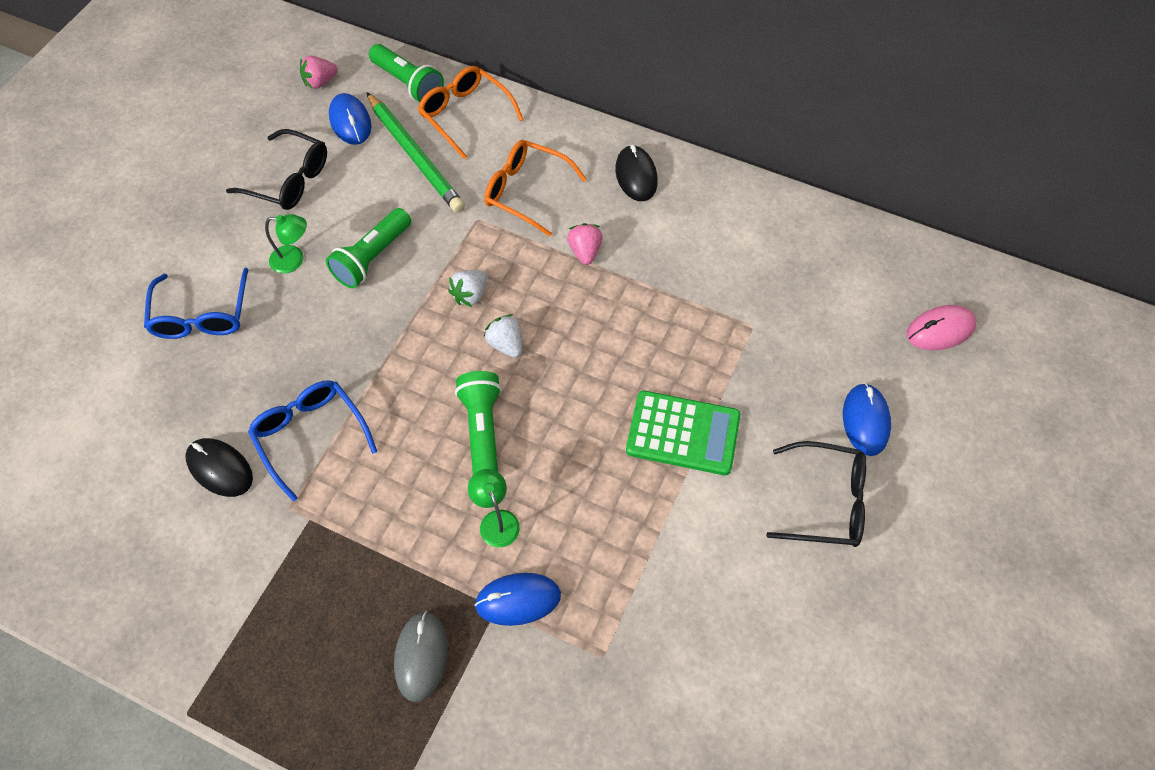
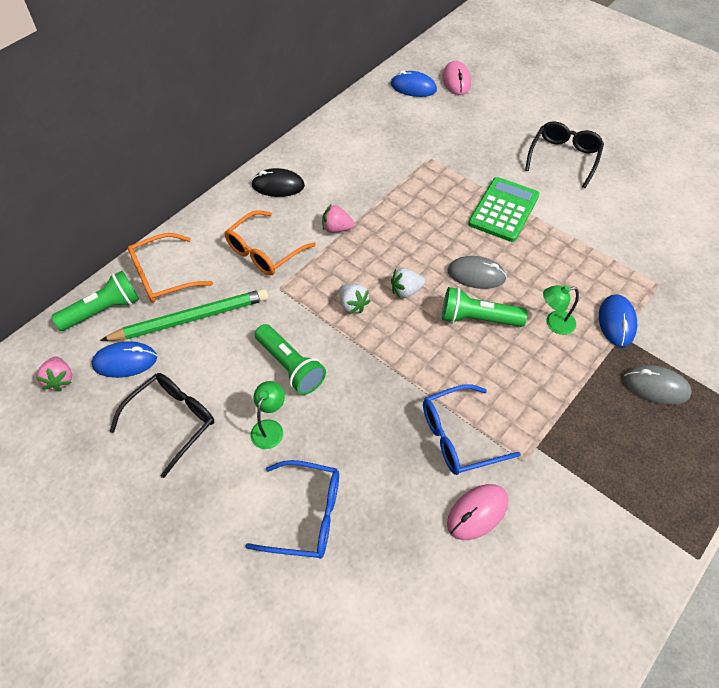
camera: 75 degrees left, 5 degrees down
(220, 468) = (477, 512): black mouse -> pink mouse
(553, 417) = (476, 275): none -> grey mouse
(865, 421) = (512, 127): blue mouse -> blue mouse (413, 87)

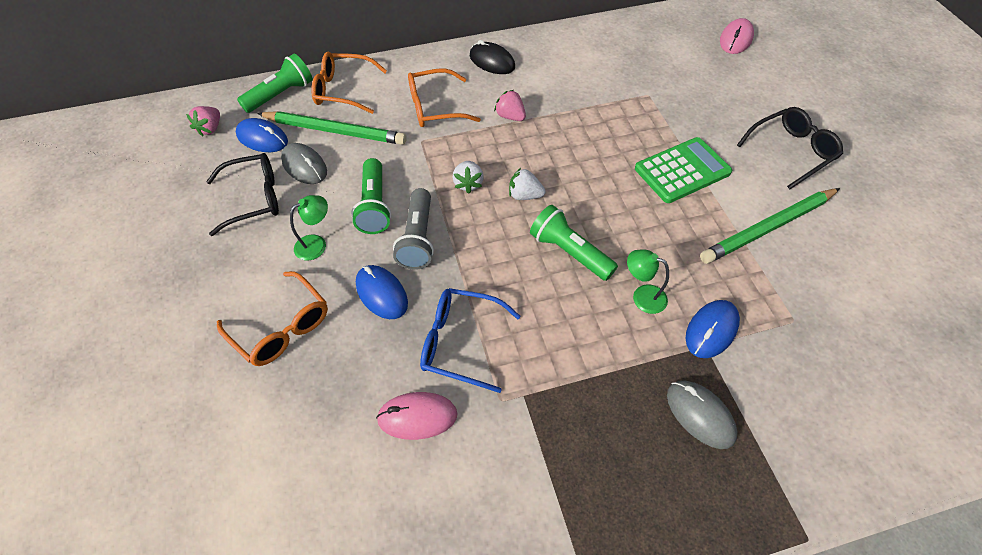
camera: 35 degrees right, 0 degrees up
(103, 310) = (281, 95): green flashlight -> green flashlight turned 45 degrees counterclockwise
(305, 515) = (281, 327): blue glasses -> orange glasses
(352, 373) = (418, 238): none -> grey flashlight
(413, 87) = (686, 30): blue mouse -> blue mouse (382, 293)
(476, 275) = (602, 214): grey mouse -> grey mouse (304, 166)
(593, 225) = (768, 228): none -> green pencil

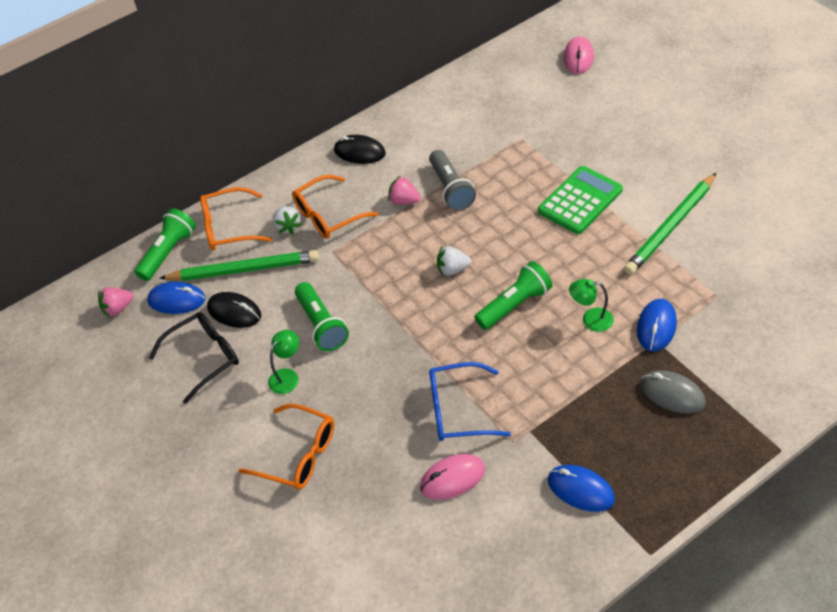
camera: 15 degrees left, 5 degrees down
(210, 129) = (118, 308): pink strawberry -> pink strawberry turned 60 degrees clockwise
(304, 166) = (234, 312): grey mouse -> black mouse
(382, 293) = (370, 396): blue mouse -> blue mouse (580, 490)
(418, 238) = (377, 339): grey flashlight -> grey flashlight (451, 189)
(468, 184) = (397, 276): white strawberry -> white strawberry (288, 227)
(569, 252) = (514, 305): green flashlight -> green flashlight turned 120 degrees clockwise
(790, 152) = (665, 152): black glasses -> none

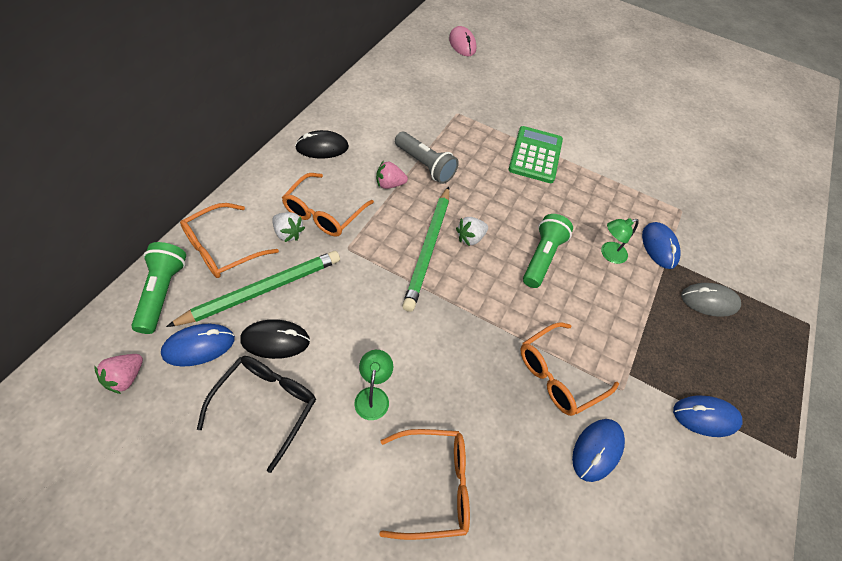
camera: 40 degrees left, 5 degrees up
(321, 325) = (378, 327): green flashlight -> none
(452, 478) = (597, 450): pink mouse -> blue mouse
(459, 410) = (559, 374): blue glasses -> orange glasses
(670, 227) = (613, 162): green pencil -> green pencil (428, 249)

